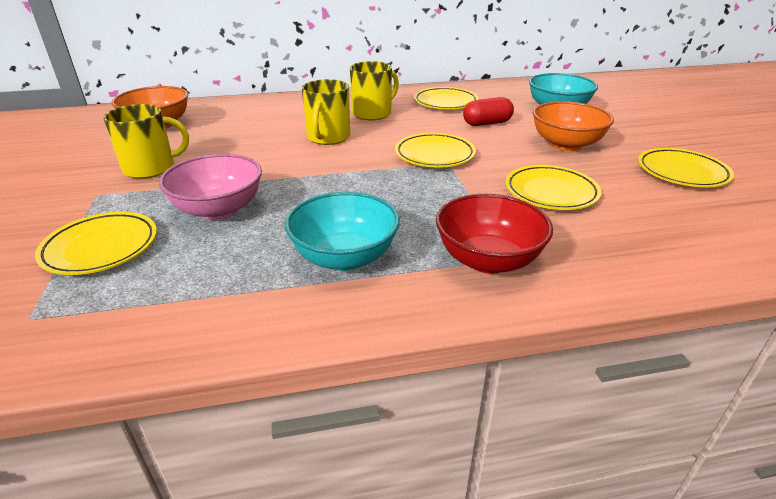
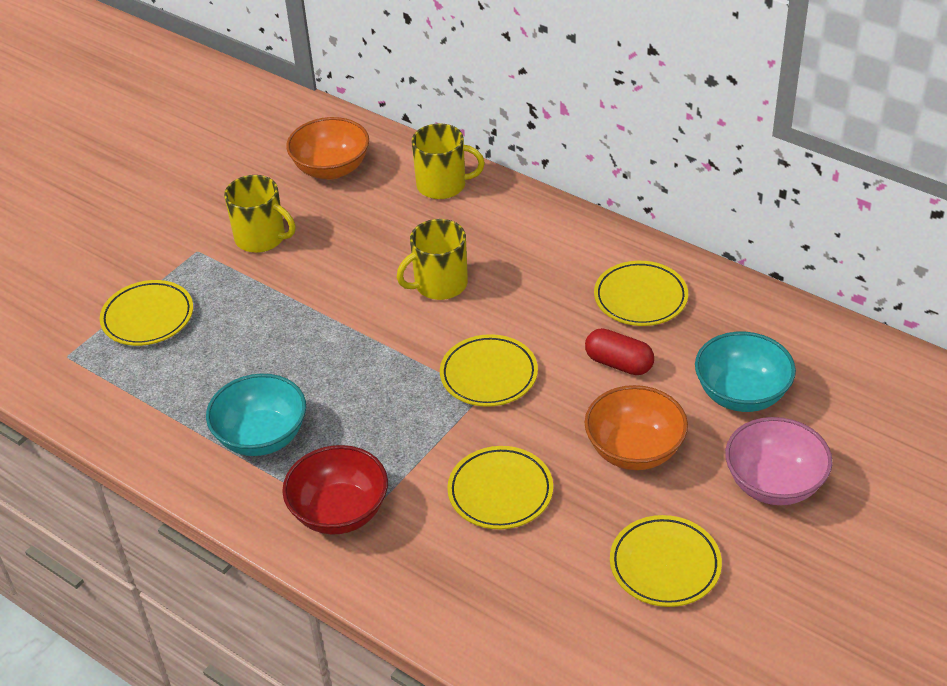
camera: 50 degrees right, 10 degrees up
(219, 210) = (248, 327): pink bowl -> pink bowl (774, 484)
(373, 113) = (536, 269): yellow mug -> yellow mug (443, 185)

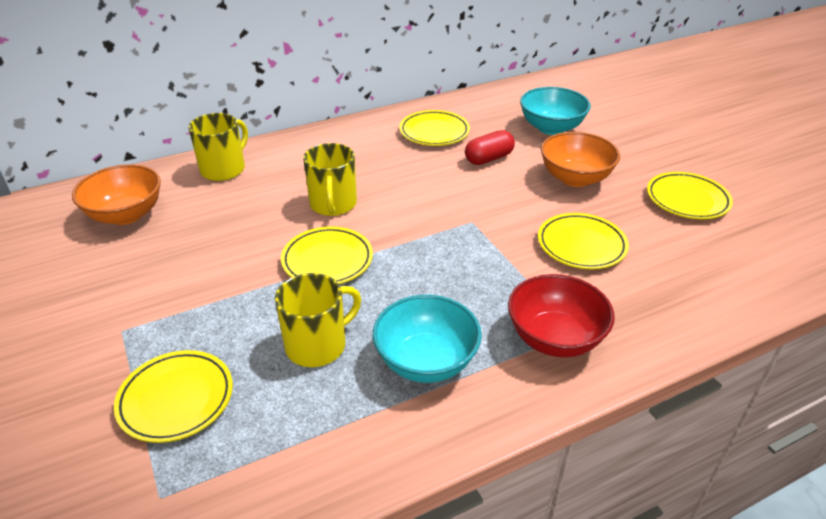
camera: 65 degrees left, 5 degrees down
(261, 238) = (160, 281): yellow mug -> yellow mug (317, 345)
(489, 375) = (454, 213): yellow plate -> yellow plate (327, 260)
(774, 484) = (634, 142): pink bowl -> none

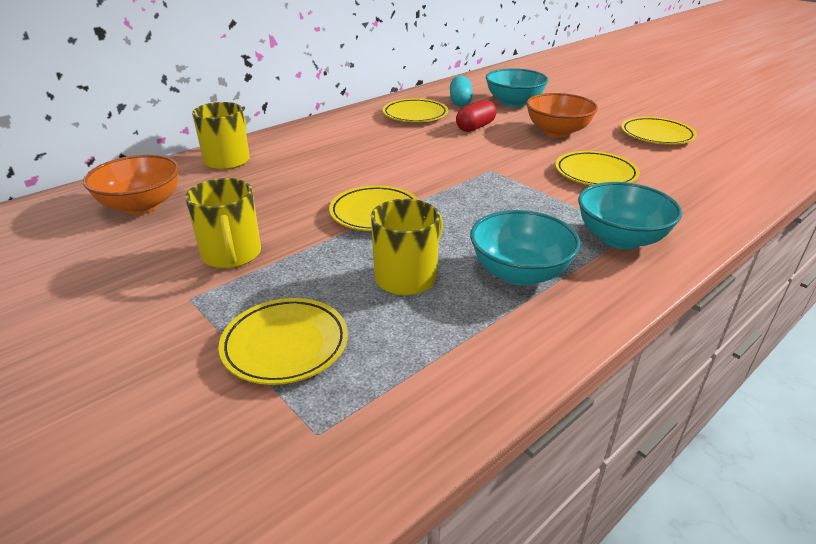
camera: 15 degrees left, 5 degrees down
(333, 204) = (354, 173): yellow mug -> yellow mug (232, 255)
(493, 118) = (460, 101): none -> turquoise capsule
(554, 338) = (620, 239): red bowl -> turquoise bowl

